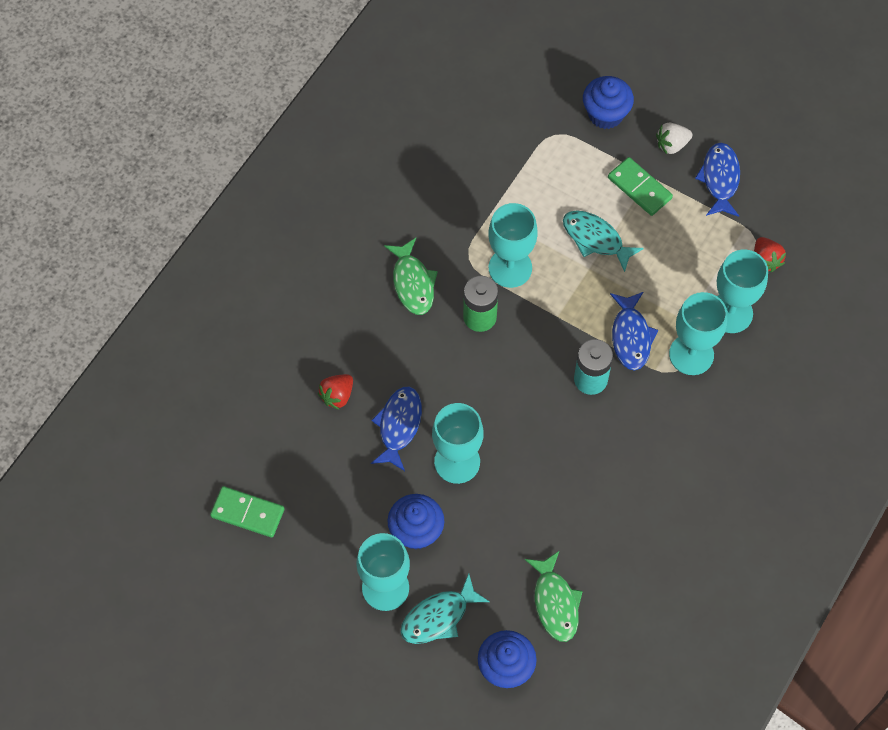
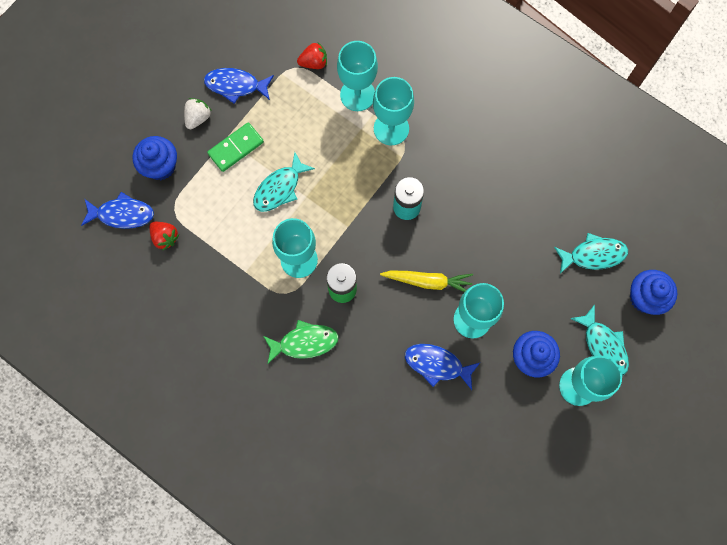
camera: 85 degrees left, 10 degrees up
(247, 513) = (509, 499): green domino -> none
(337, 396) = (405, 415): red strawberry -> red strawberry (165, 237)
(499, 409) = (428, 281): none -> yellow carrot
(555, 602) = (593, 255): green fish -> turquoise fish
(631, 336) = (371, 171): blue fish -> blue fish (122, 214)
(671, 145) = (198, 118): white strawberry -> white strawberry turned 135 degrees counterclockwise

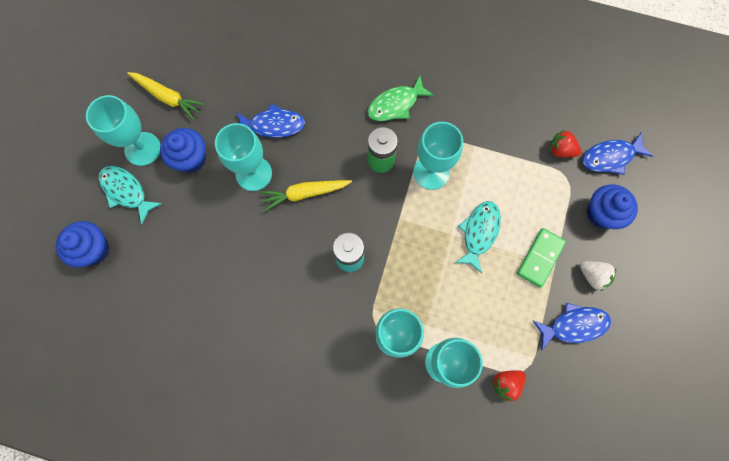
camera: 160 degrees right, 0 degrees up
(198, 118) = (593, 276): white strawberry -> white strawberry turned 60 degrees counterclockwise
(540, 437) = (167, 97): none -> yellow carrot
(593, 255) = (152, 274): turquoise fish -> none

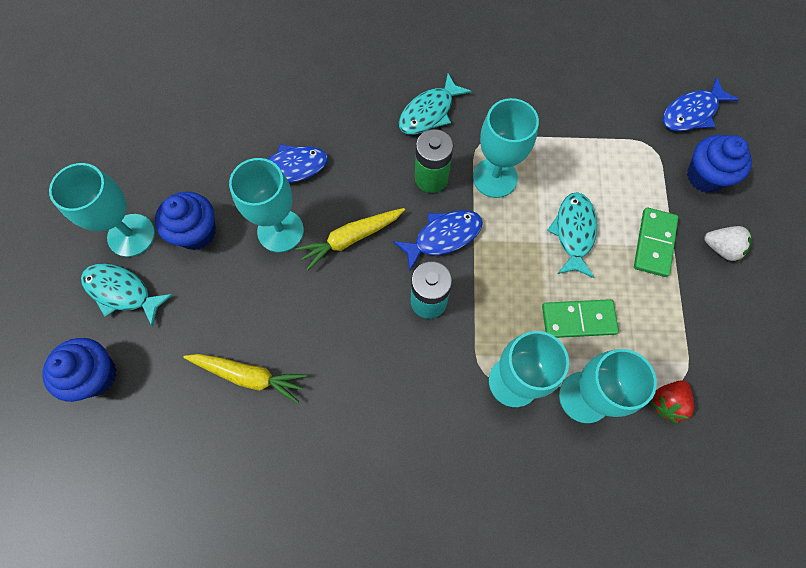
camera: 15 degrees left, 5 degrees down
(167, 97) = (148, 167): yellow carrot -> yellow carrot (249, 376)
(396, 104) = (429, 112): green fish -> turquoise fish
(459, 302) = (578, 320): none -> green domino
(560, 150) = (634, 118): red strawberry -> none
(574, 325) = (720, 311): blue fish -> blue fish (443, 237)

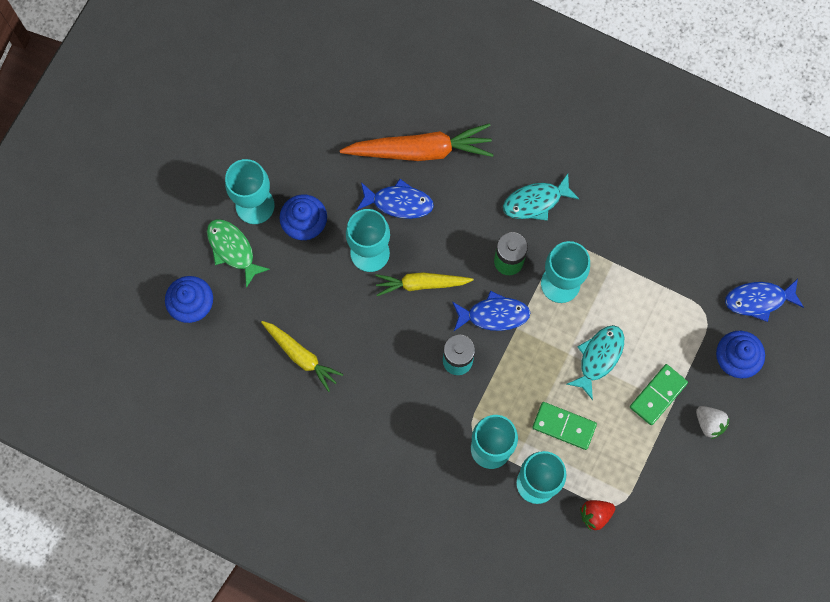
camera: 25 degrees right, 5 degrees up
(122, 292) = (233, 249): turquoise fish -> green fish
(289, 112) = (420, 150): none -> orange carrot

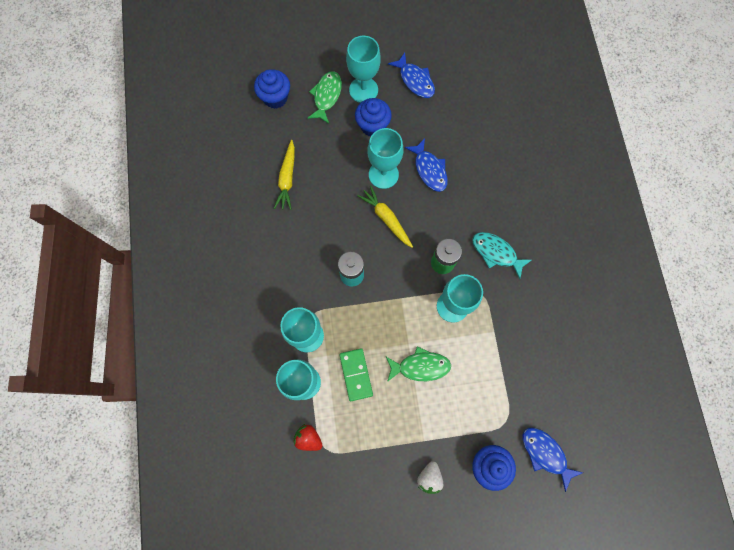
camera: 55 degrees right, 0 degrees up
(420, 150) = (473, 160): orange carrot -> none
(494, 315) = (399, 277): blue fish -> blue fish (415, 80)
(598, 357) = (420, 366): turquoise fish -> green fish
(658, 395) = (423, 426): green domino -> none

